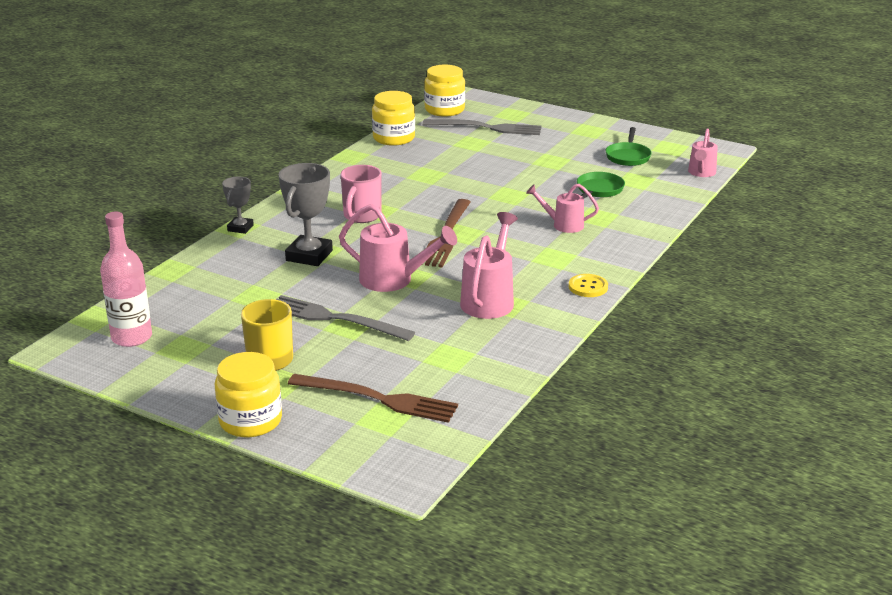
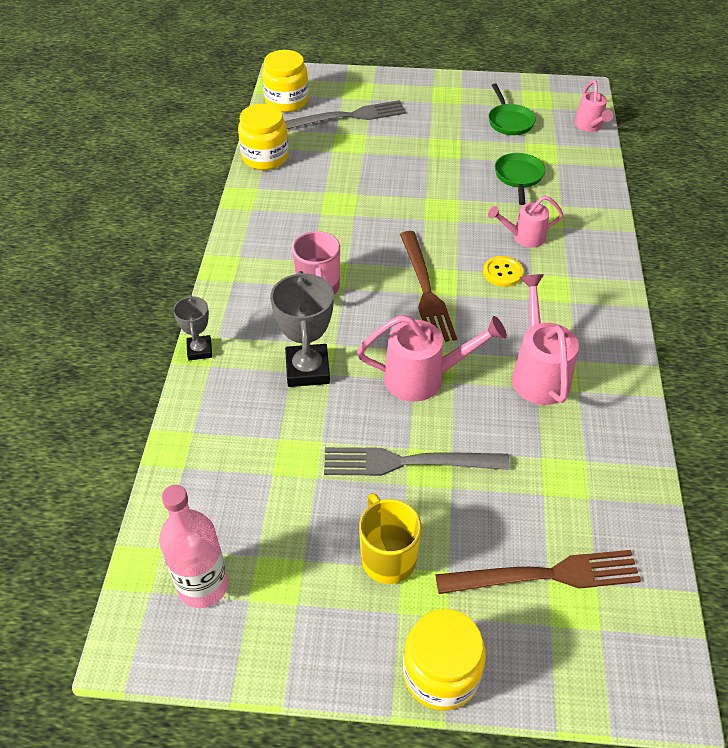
camera: 25 degrees left, 20 degrees up
(588, 287) = (613, 320): yellow button -> yellow button (502, 272)

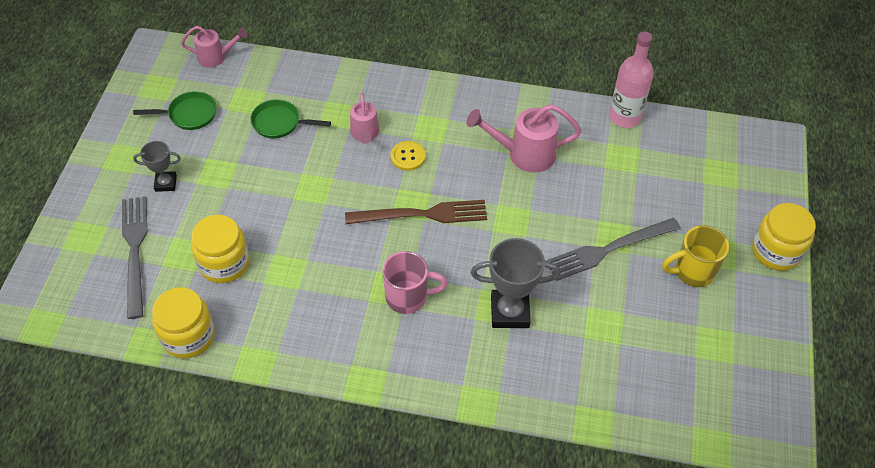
camera: 85 degrees left, 5 degrees up
(199, 350) = (479, 400): grey trophy -> grey trophy (166, 183)
(203, 585) = (724, 394): pink bottle -> pink bottle (624, 117)
(287, 101) = (82, 310): yellow jar -> yellow jar (224, 263)
(408, 462) = (609, 249): grey fork -> grey fork turned 60 degrees clockwise
(423, 378) = (524, 229): pink watering can -> none
(544, 575) = (701, 184): brown fork -> none

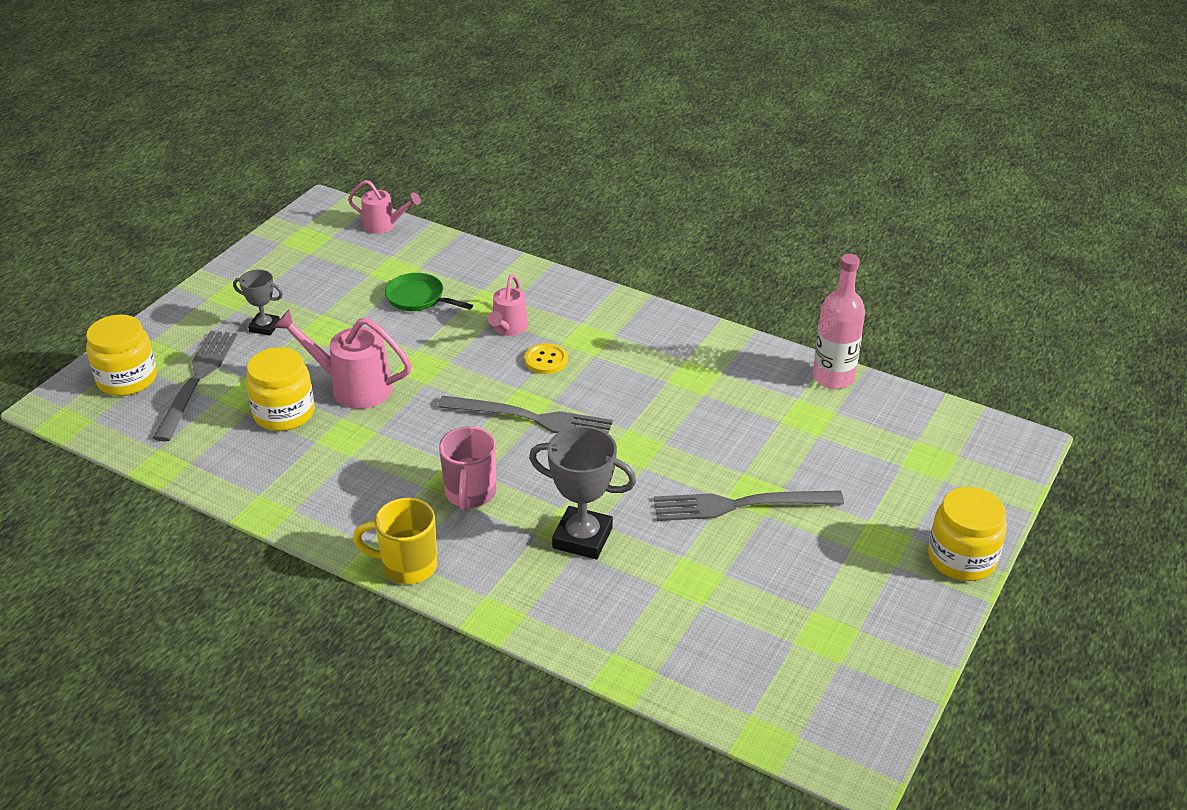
camera: 20 degrees right, 15 degrees down
(188, 336) = (207, 471): yellow jar -> yellow jar (127, 379)
(189, 114) = (325, 271): green pan -> none
(408, 297) = (470, 494): pink mug -> pink mug turned 75 degrees clockwise
(421, 214) = (530, 418): brown fork -> grey fork
(524, 154) = (687, 387): pink watering can -> pink watering can (353, 387)
(692, 271) = (837, 553): yellow mug -> yellow mug (407, 566)

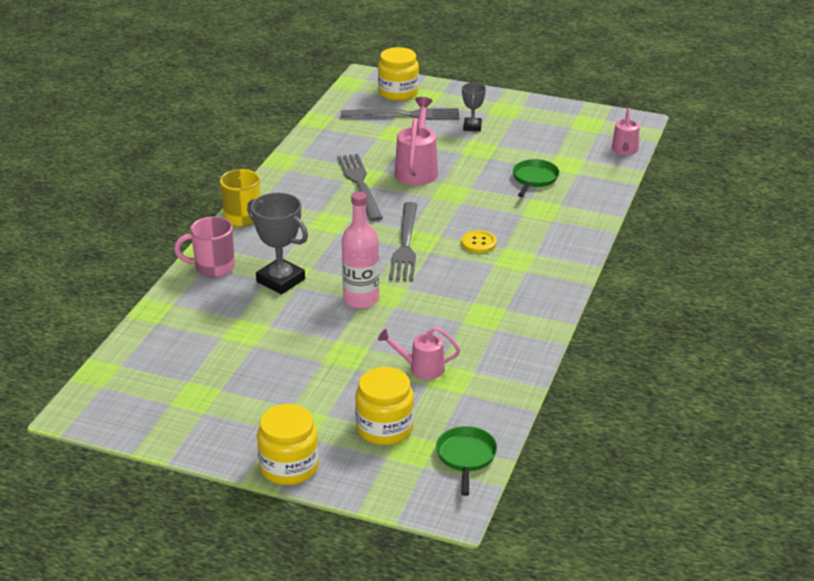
camera: 80 degrees right, 5 degrees down
(284, 413) = (381, 150): yellow jar -> yellow jar (384, 428)
(470, 494) = (316, 230): pink mug -> pink mug (213, 268)
(508, 328) = (512, 222): pink watering can -> pink watering can (421, 368)
(582, 538) = (280, 280): grey trophy -> grey trophy turned 60 degrees counterclockwise
(741, 505) = (330, 348): grey fork -> grey fork (360, 185)
(833, 377) = (511, 390): pink bottle -> pink bottle (361, 299)
(942, 423) = (466, 457): none -> green pan

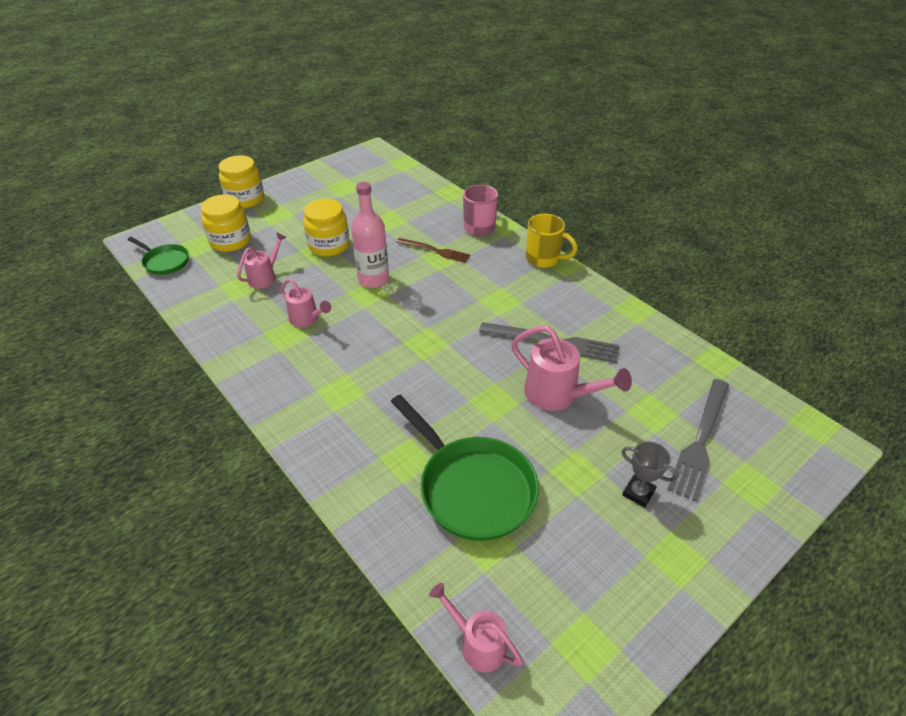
camera: 120 degrees right, 10 degrees up
(280, 280) = (435, 250): grey trophy -> brown fork
(398, 92) = (770, 460): yellow jar -> yellow jar (329, 245)
(405, 245) = (426, 331): grey fork -> none
(454, 313) = (306, 319): none -> pink watering can
(478, 243) = (388, 379): yellow button -> none
(534, 179) = (472, 488): green pan -> green pan, size x1.84

